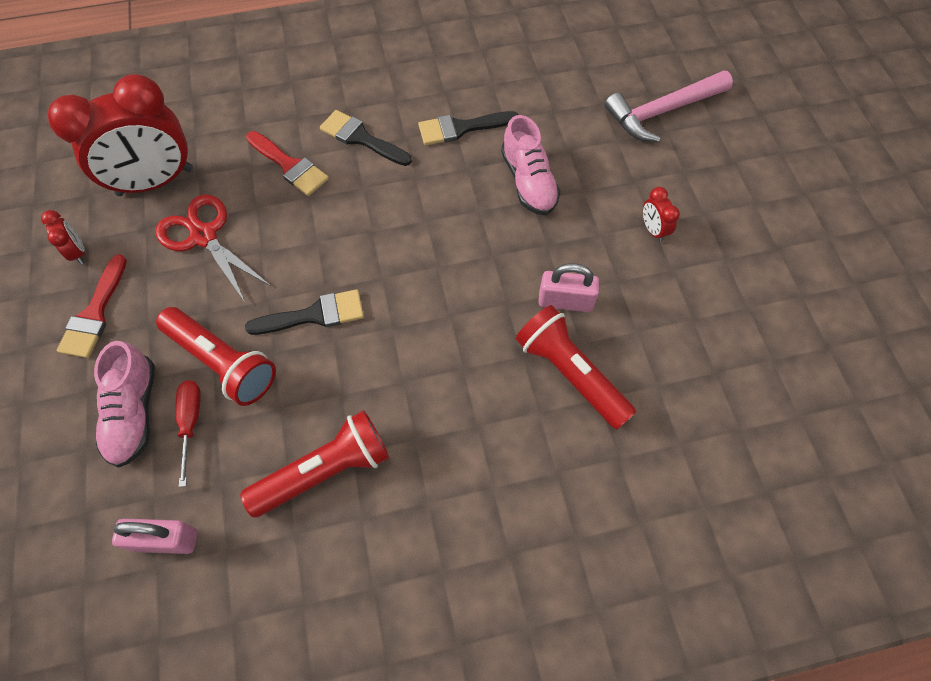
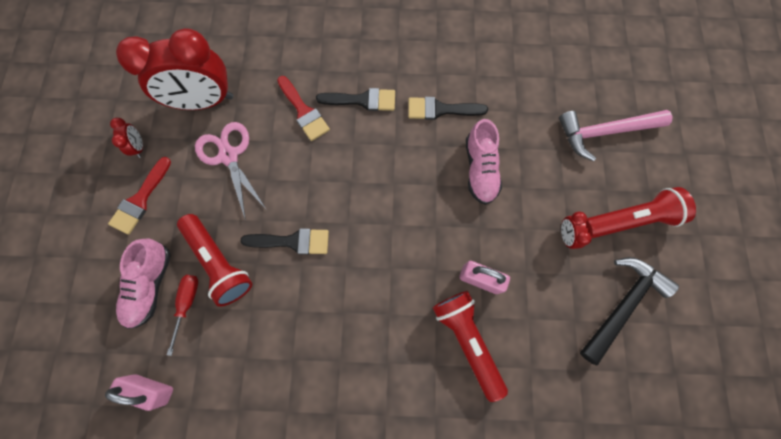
camera: 15 degrees right, 10 degrees up
(204, 236) = (229, 156): red scissors -> pink scissors
(325, 471) = (270, 368): red flashlight -> red flashlight (630, 219)
(361, 138) = (362, 100): black brush -> black brush turned 135 degrees clockwise
(742, 288) = (622, 305): none -> black hammer

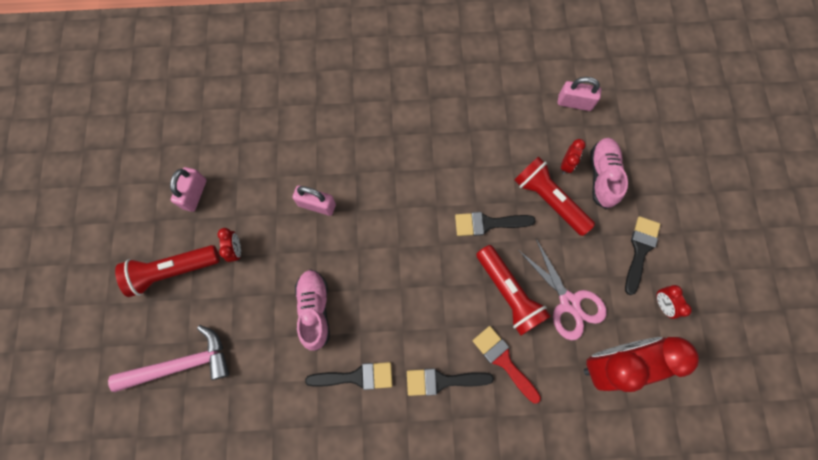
camera: 175 degrees right, 0 degrees up
(140, 200) = (640, 250): red brush -> black brush
(187, 304) = (566, 164): red screwdriver -> red clock
(467, 340) = (328, 156): red flashlight -> red flashlight (508, 293)
(622, 305) = (195, 194): black hammer -> pink padlock

